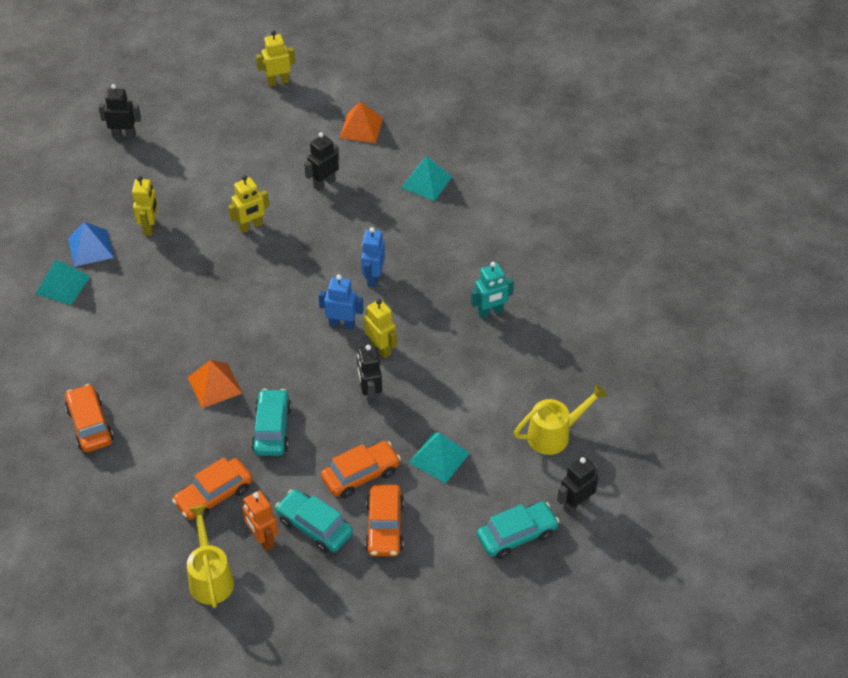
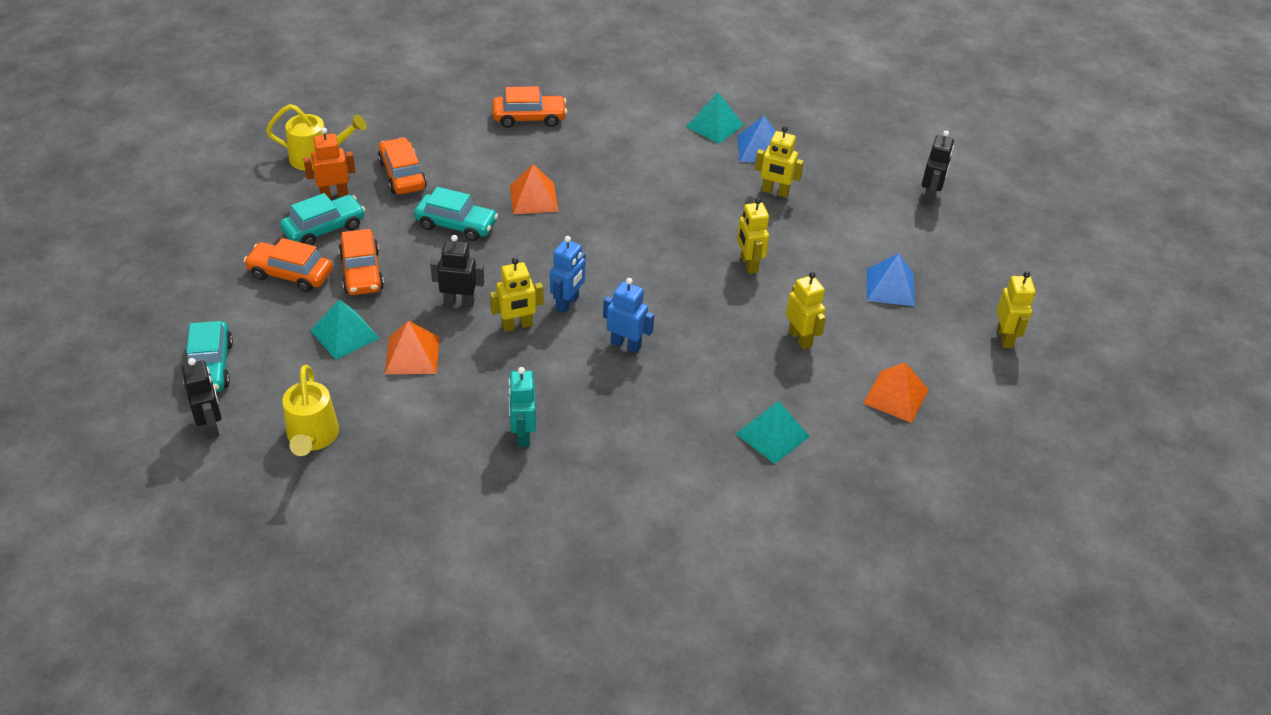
camera: 105 degrees right, 5 degrees down
(246, 144) = (890, 287): none -> blue pyramid
(324, 183) = (800, 338): black robot -> yellow robot
(442, 404) = (412, 355): none -> orange pyramid

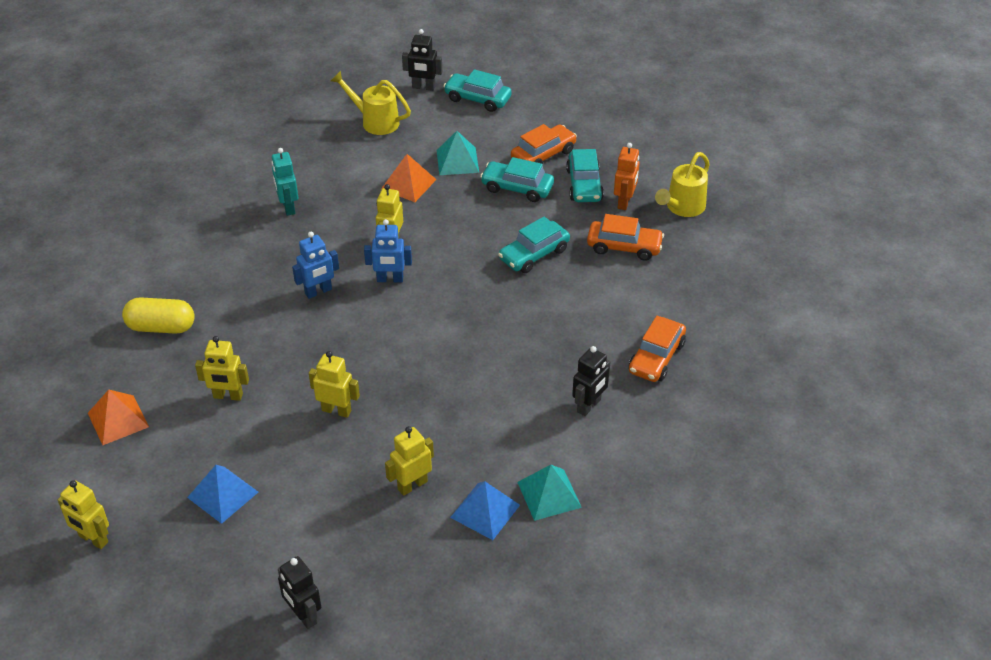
camera: 125 degrees right, 0 degrees up
(362, 272) = (517, 188): orange car -> turquoise car
(459, 302) = (442, 224): black robot -> black robot (589, 406)
(523, 434) = (288, 207): turquoise robot -> turquoise robot turned 135 degrees counterclockwise
(533, 198) = (533, 312): orange pyramid -> none
(567, 303) = (390, 279): blue robot -> blue robot turned 60 degrees counterclockwise
(772, 434) = (161, 327): turquoise pyramid -> yellow capsule

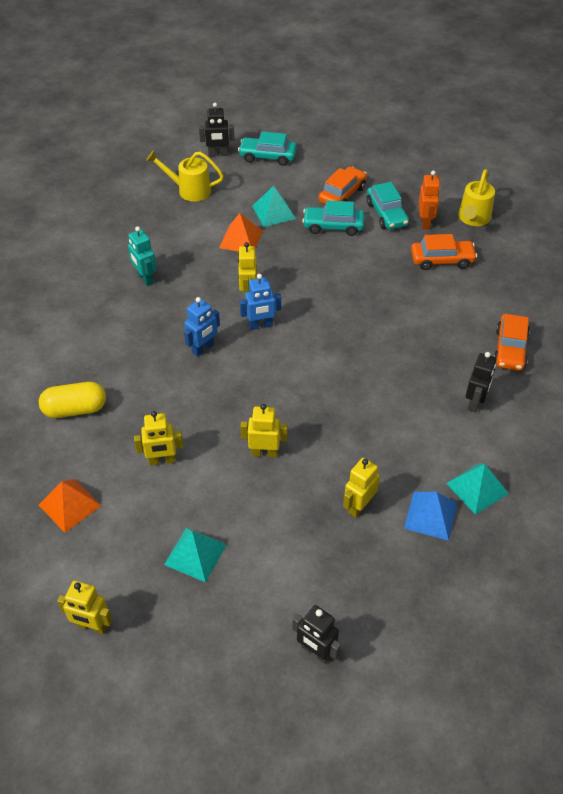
camera: 15 degrees left, 5 degrees up
(223, 494) = (195, 554): blue pyramid -> turquoise pyramid
(534, 254) = (372, 280): turquoise car -> none

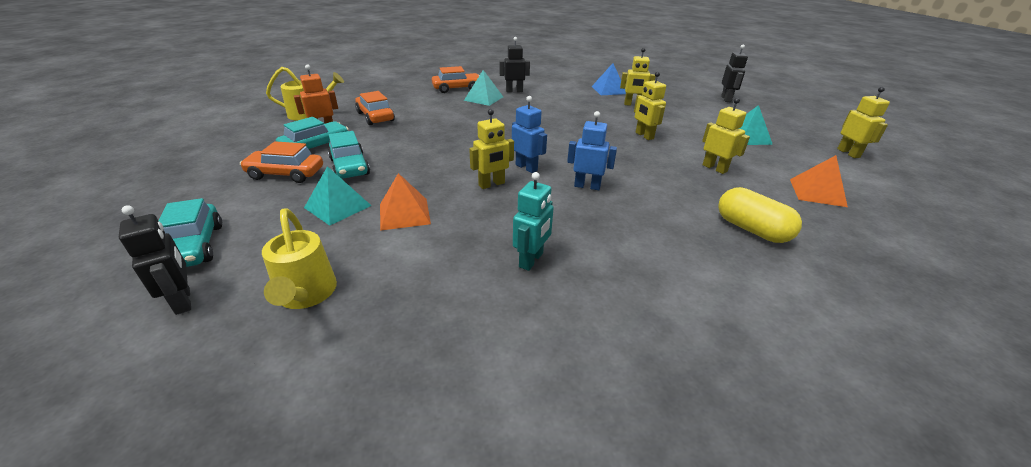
camera: 120 degrees left, 15 degrees down
(477, 488) = (575, 84): turquoise pyramid -> turquoise pyramid (483, 98)

